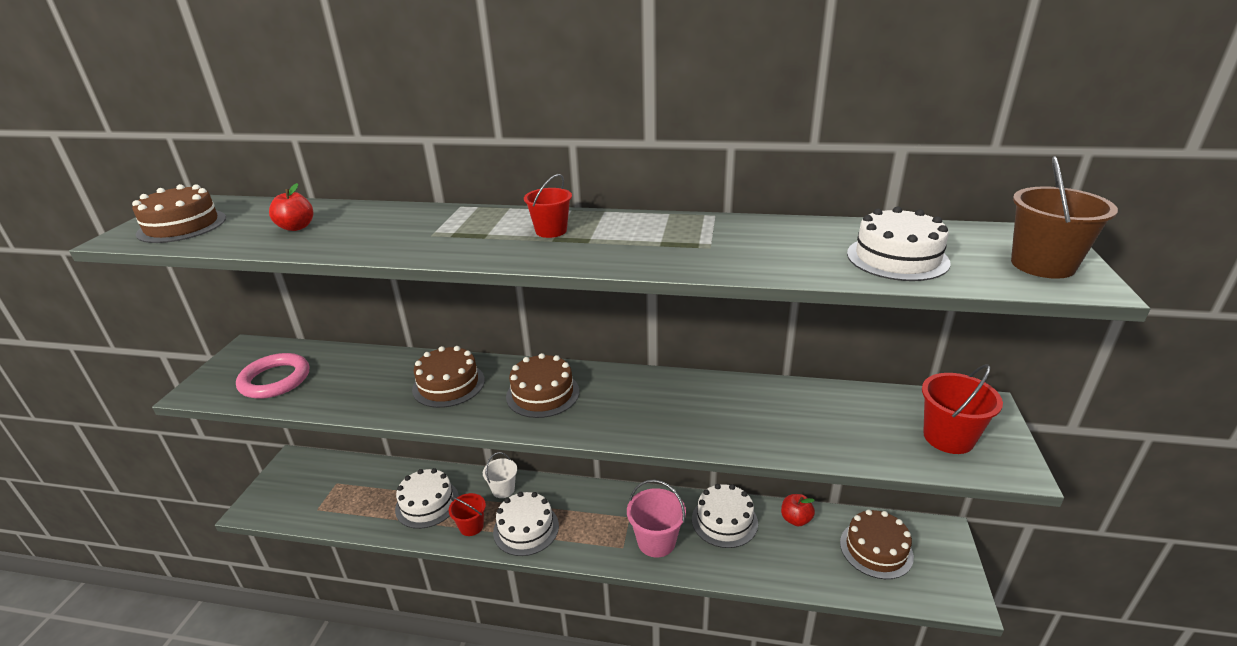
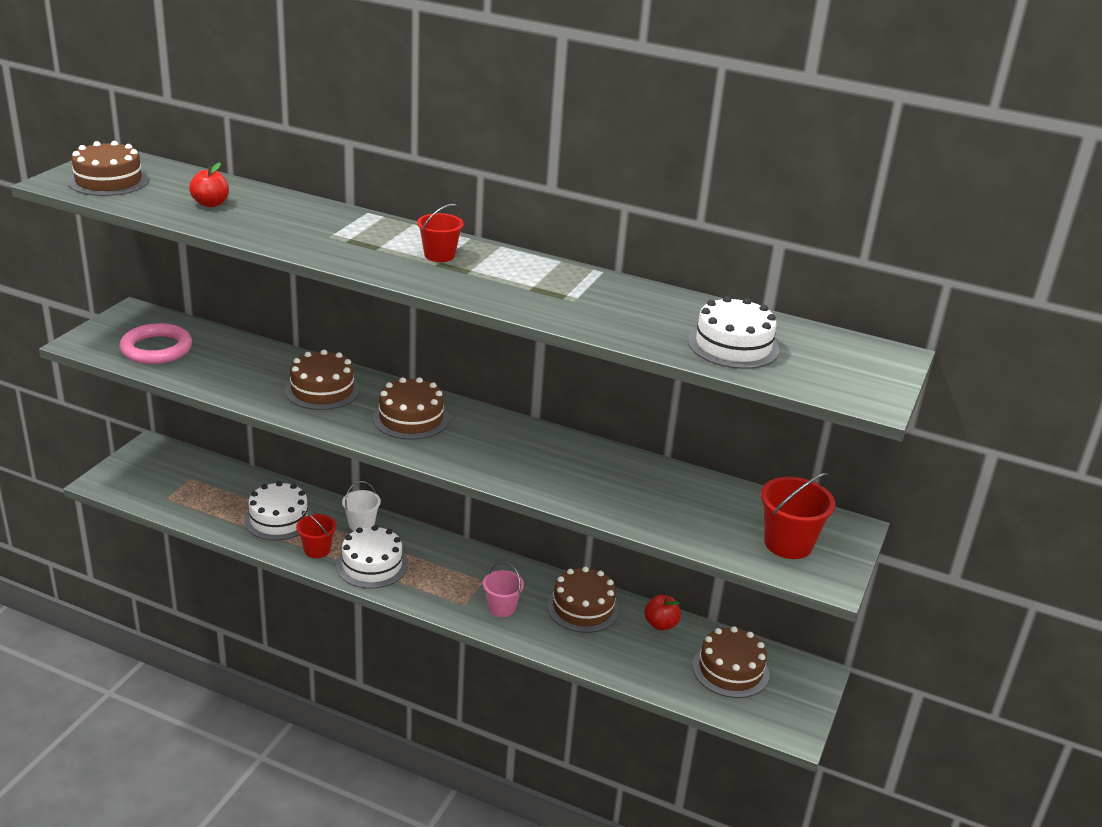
camera: 10 degrees right, 0 degrees up
(656, 541) = (501, 608): pink bucket -> pink bucket, size x0.65
(724, 521) = (583, 607): white cake -> brown cake
(1042, 265) = (857, 379): brown bucket -> none

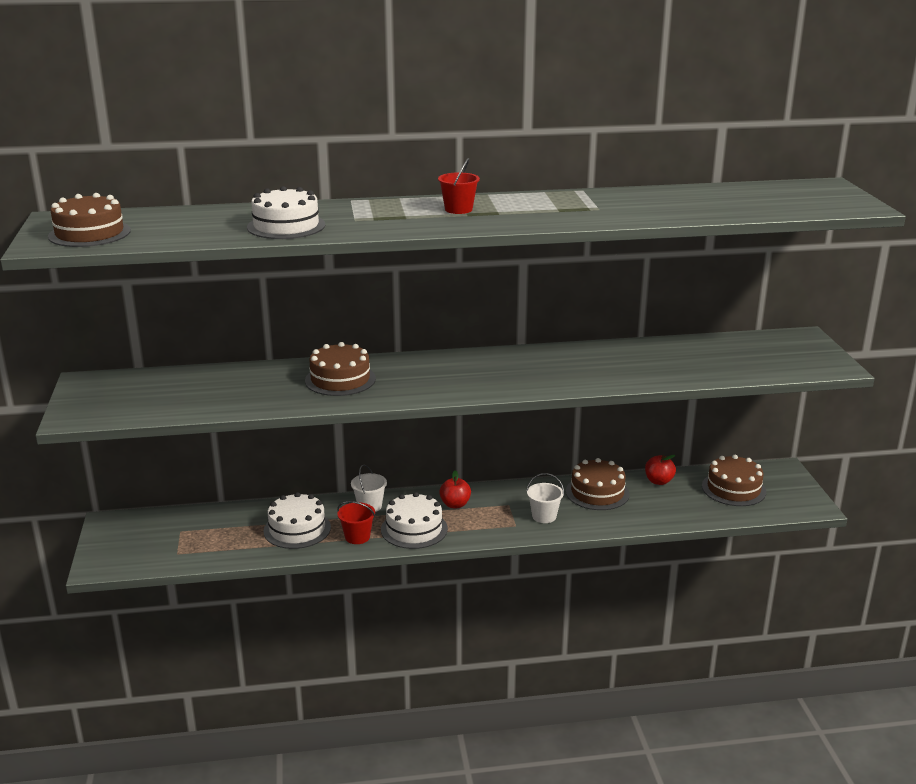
camera: 30 degrees left, 5 degrees down
(156, 349) = (152, 399): pink ring -> none
(210, 204) = (214, 225): red apple -> red apple (455, 504)
(411, 418) = (437, 374): brown cake -> none
(501, 608) = (544, 516): pink bucket -> white bucket
(733, 345) = (739, 204): white cake -> white cake (286, 226)
(788, 544) = (785, 357): red bucket -> none

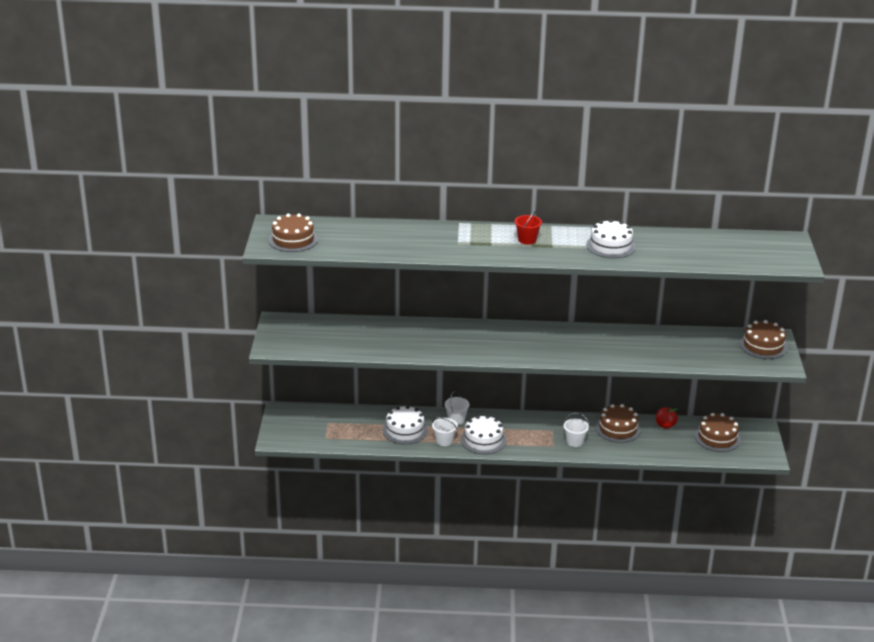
camera: 10 degrees right, 5 degrees up
(286, 226) = (414, 245): white cake -> white cake (611, 246)
(340, 379) = (441, 338): brown cake -> brown cake (763, 346)
(357, 537) = (444, 441): red bucket -> white bucket
(455, 504) = (515, 425): red apple -> none

